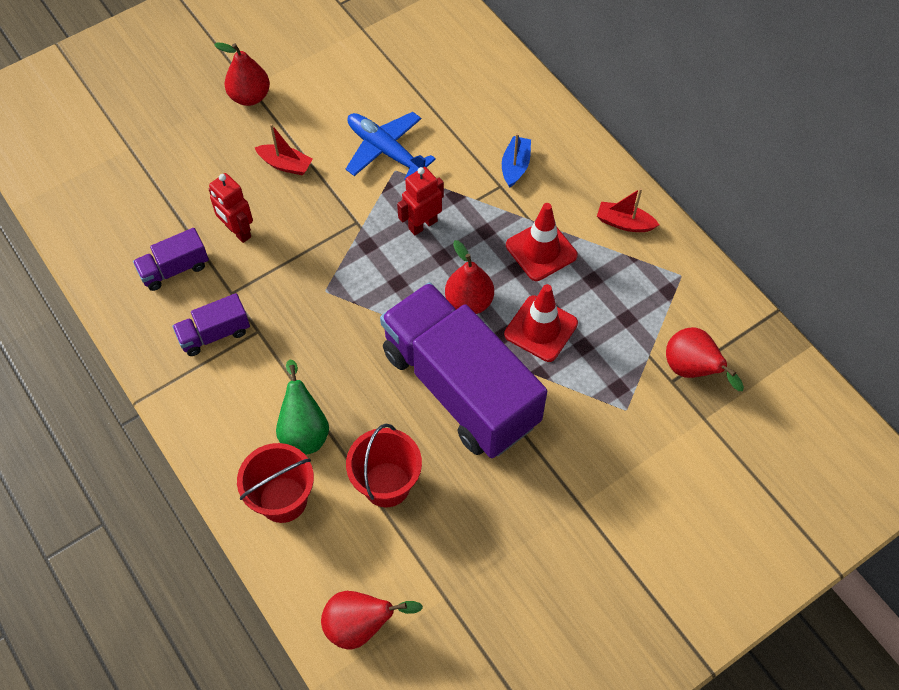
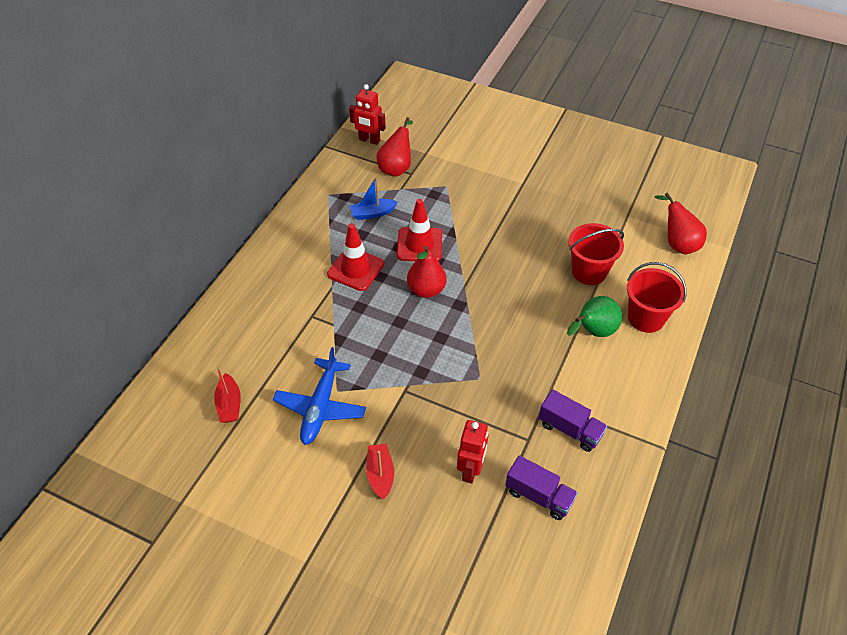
camera: 120 degrees left, 10 degrees down
(250, 97) = (319, 553): red pear -> none
(422, 224) = (379, 347): red robot -> red robot (369, 140)
(460, 387) = (494, 266): purple truck -> none
(515, 166) = (286, 315): blue boat -> blue boat (372, 213)
(624, 223) = (302, 235): red boat -> red boat (229, 404)

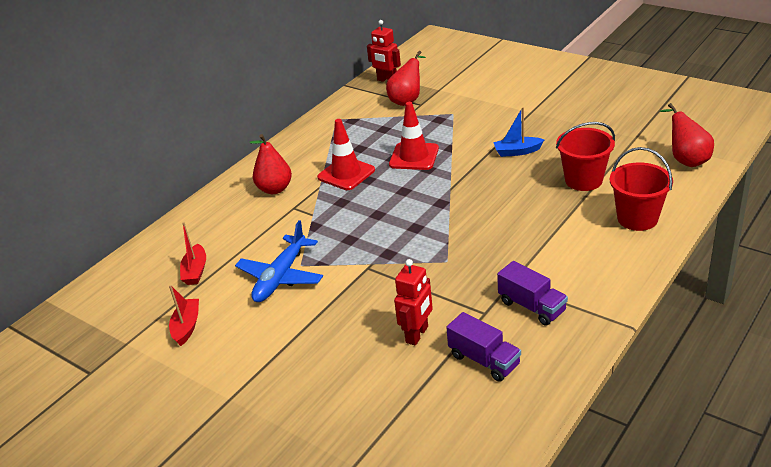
camera: 15 degrees right, 15 degrees down
(372, 213) = (374, 133): blue boat -> blue boat (517, 151)
(380, 474) = (323, 333): red boat -> red boat (187, 326)
(426, 290) = (411, 190): red pear -> red pear (275, 189)
(593, 332) = (576, 228): green pear -> none

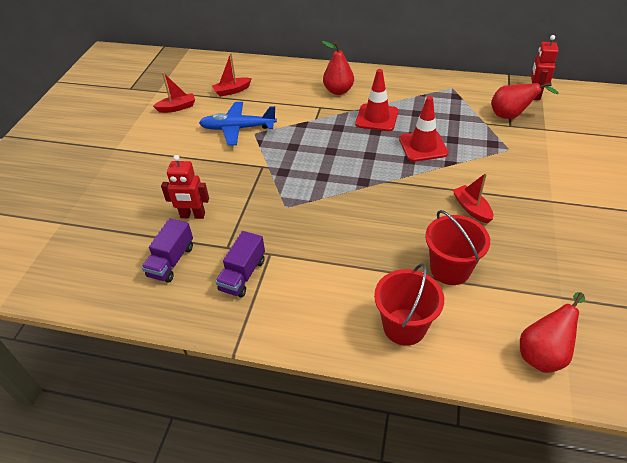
camera: 65 degrees right, 10 degrees up
(517, 151) = (471, 209): blue boat -> red boat

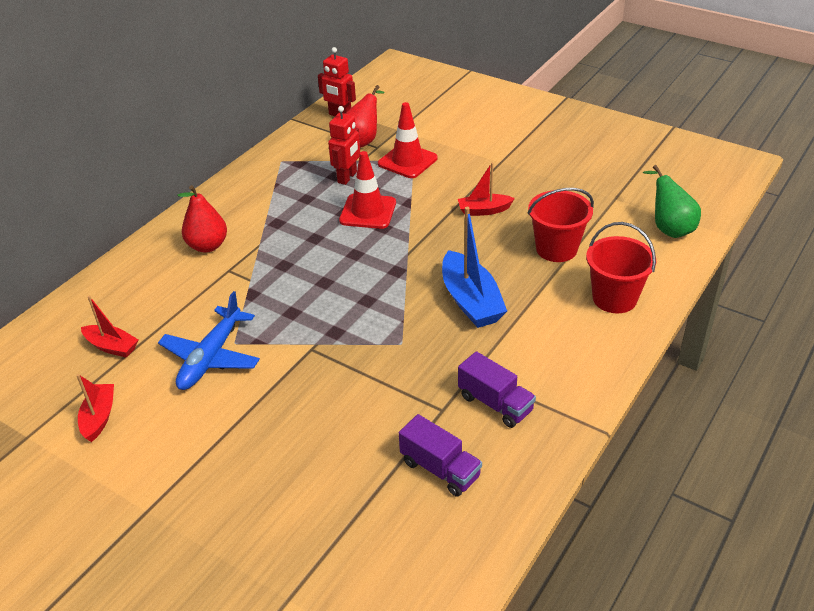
camera: 70 degrees left, 5 degrees down
(192, 215) = (365, 435): red robot -> red robot (347, 177)
(232, 91) = (112, 347): red boat -> red boat turned 60 degrees counterclockwise
(350, 231) = (471, 301): none -> blue boat
(377, 118) = (290, 230): red traffic cone -> red traffic cone (407, 161)
(543, 353) = (669, 228): red pear -> green pear

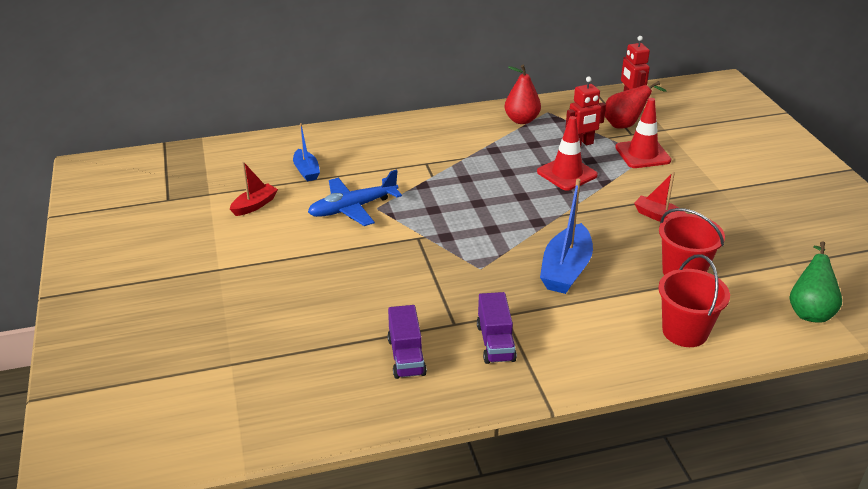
camera: 40 degrees right, 5 degrees down
(112, 347) = (306, 171): red boat -> blue boat
(207, 246) = (431, 142): red pear -> red pear (521, 120)

